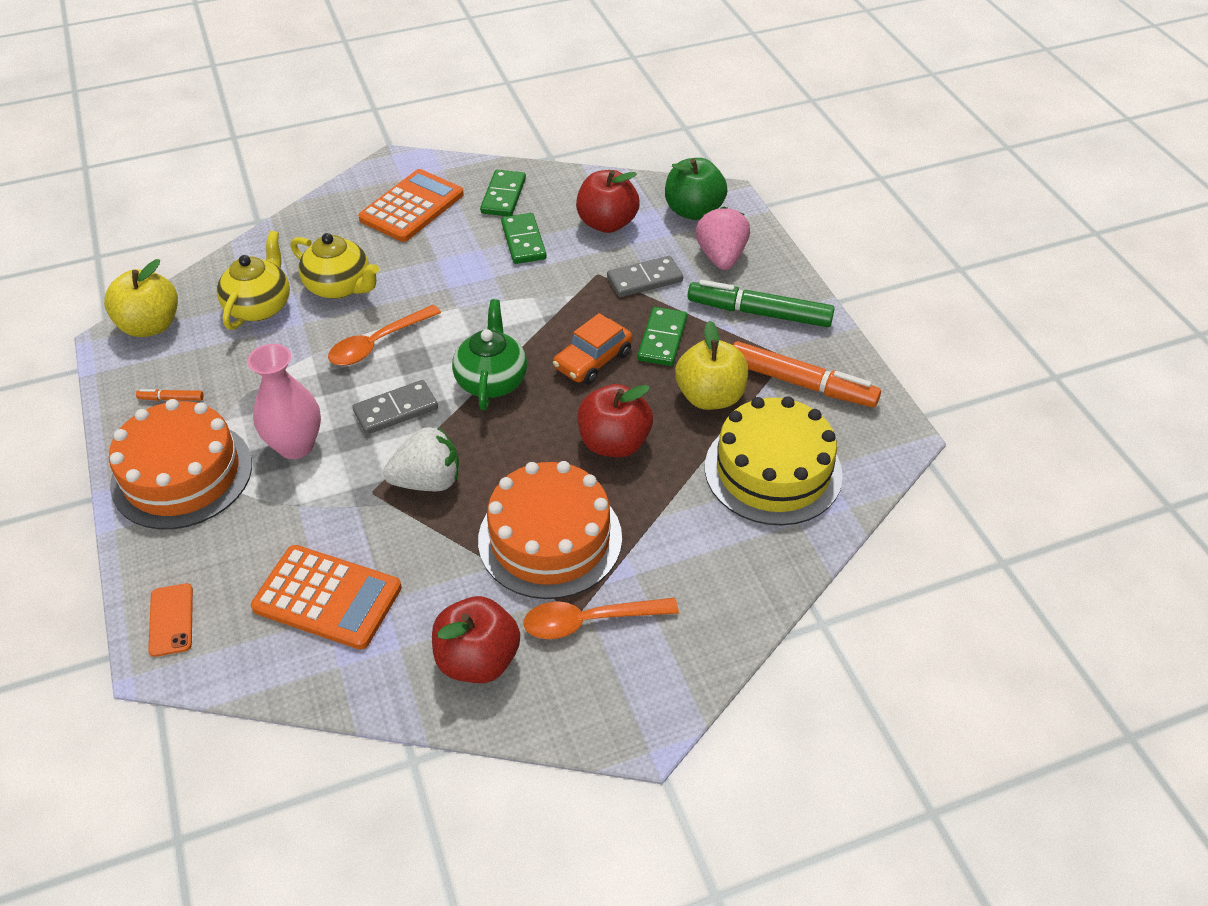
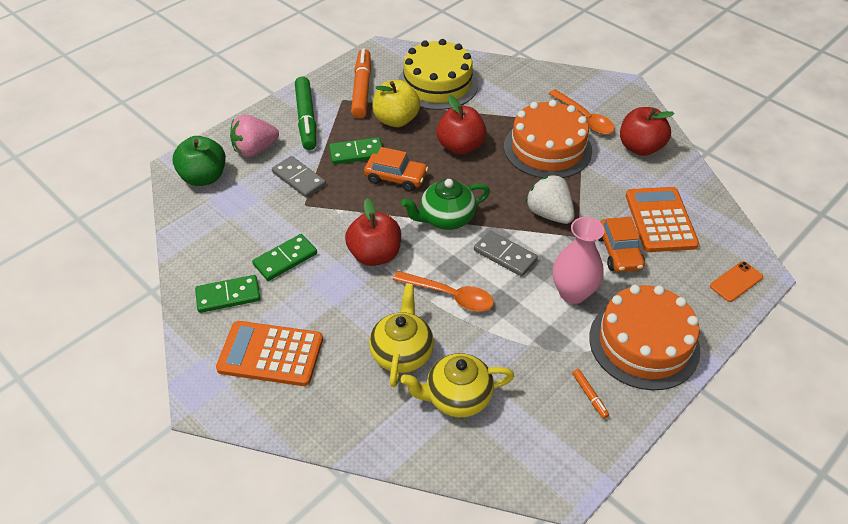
camera: 115 degrees left, 0 degrees up
(150, 325) = (529, 468): yellow apple -> none
(314, 521) = (619, 252): none -> orange car
(607, 223) = (240, 219): red apple -> red apple (375, 255)

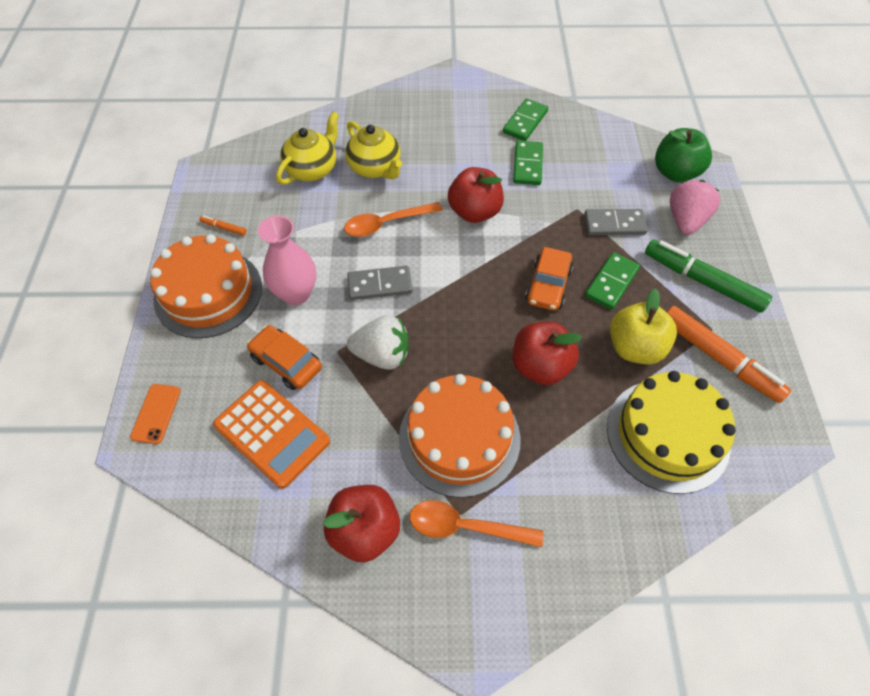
camera: 135 degrees right, 10 degrees up
(270, 354) = (452, 114): orange calculator -> none
(396, 177) = (548, 285): orange car -> orange car turned 45 degrees counterclockwise
(446, 218) = (461, 281): green teapot -> none

